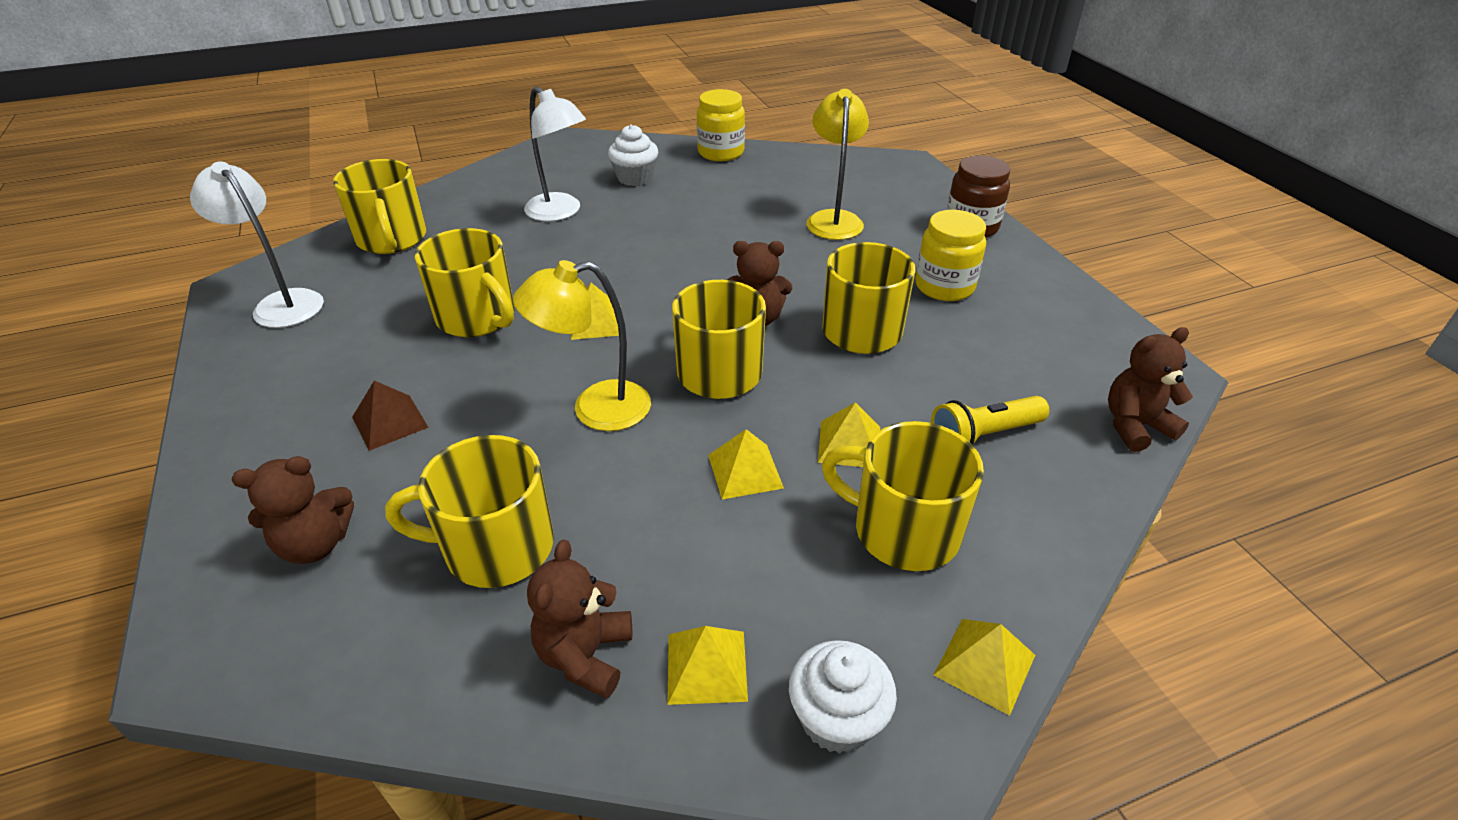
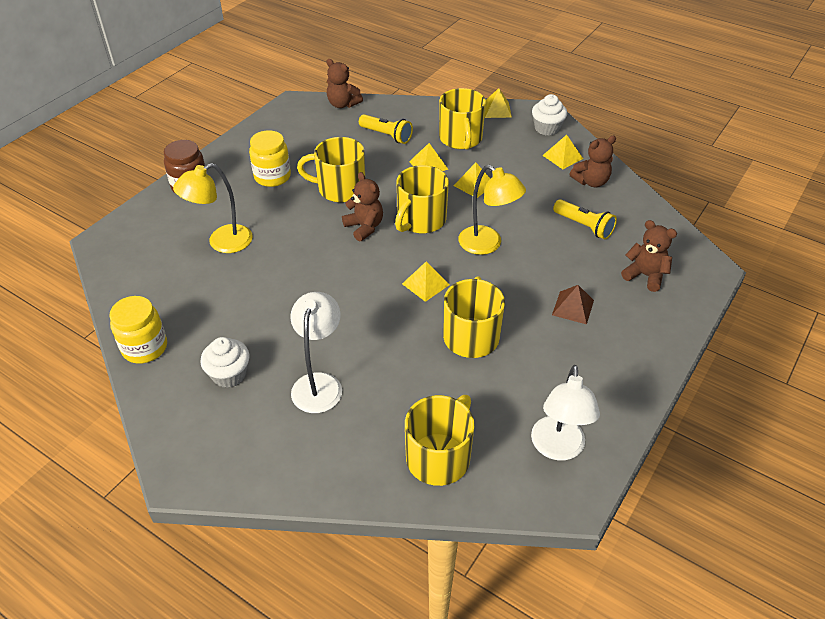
camera: 125 degrees left, 5 degrees up
(496, 547) = (584, 226): yellow mug -> yellow flashlight

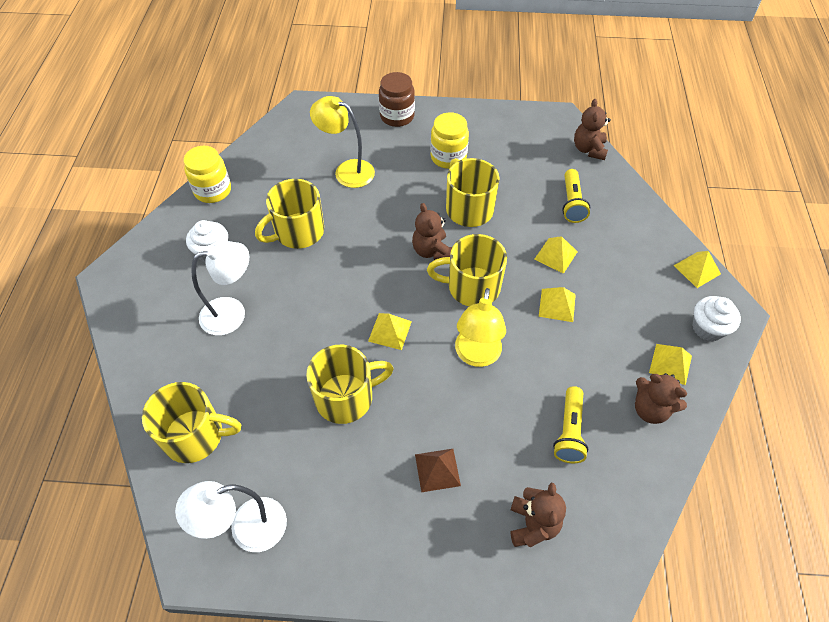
camera: 60 degrees right, 10 degrees up
(364, 227) = (431, 251): brown teddy bear -> brown teddy bear turned 135 degrees clockwise
(460, 139) = (619, 261): yellow mug -> yellow mug (298, 232)

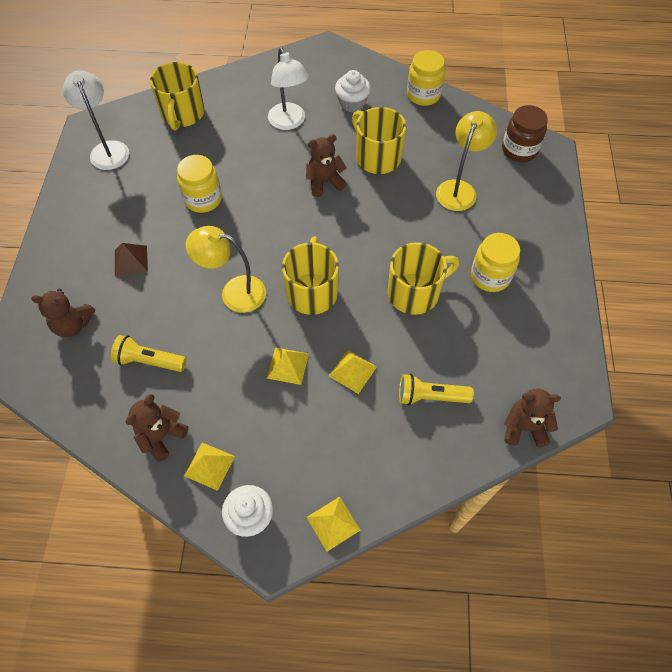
camera: 90 degrees right, 5 degrees up
(346, 397) = (203, 199): yellow mug -> yellow jar
(390, 331) = (265, 227): yellow pyramid -> none
(397, 116) = (548, 229): brown jar -> brown jar (519, 150)
(431, 251) = (356, 259): brown teddy bear -> brown teddy bear (324, 182)

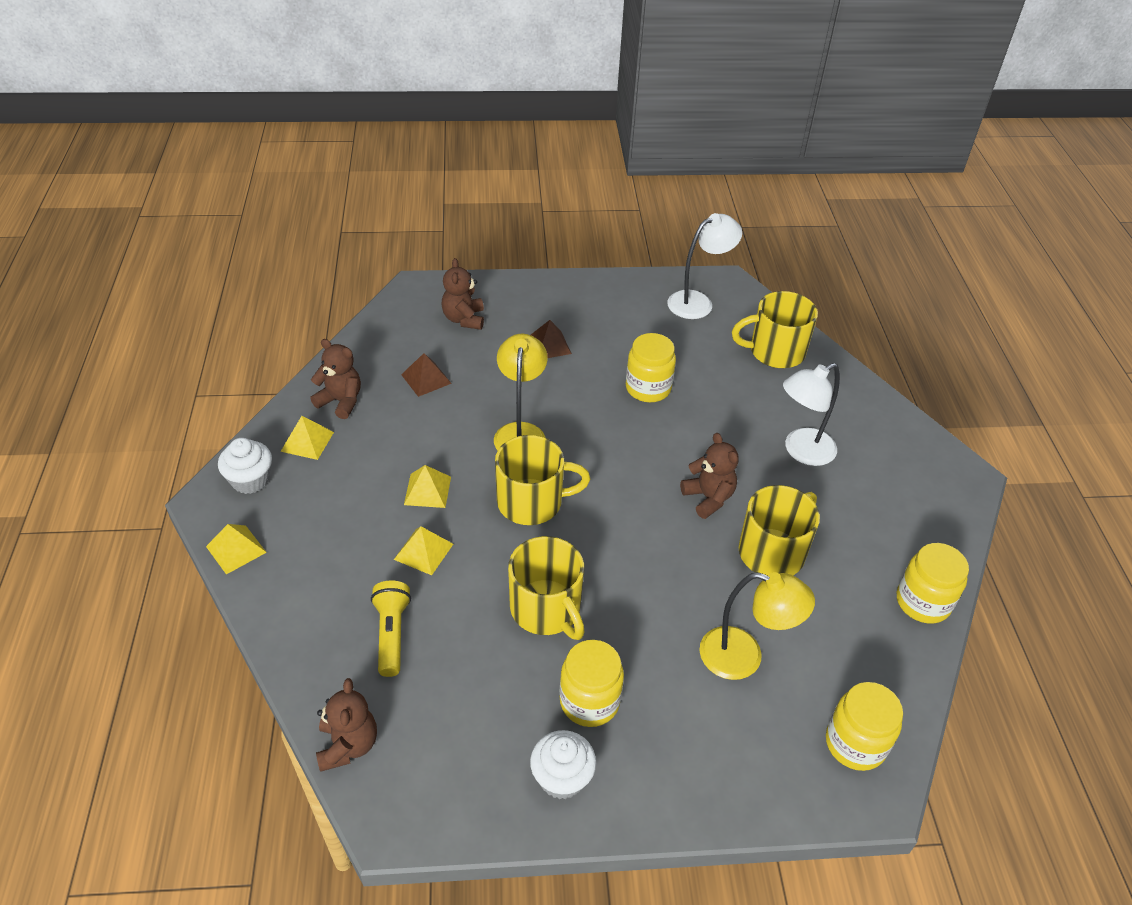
camera: 80 degrees right, 15 degrees down
(149, 361) = (426, 379): yellow flashlight -> brown pyramid
(352, 103) = (866, 515): white cupcake -> white cupcake (562, 777)
(519, 150) = (855, 743): brown jar -> yellow jar

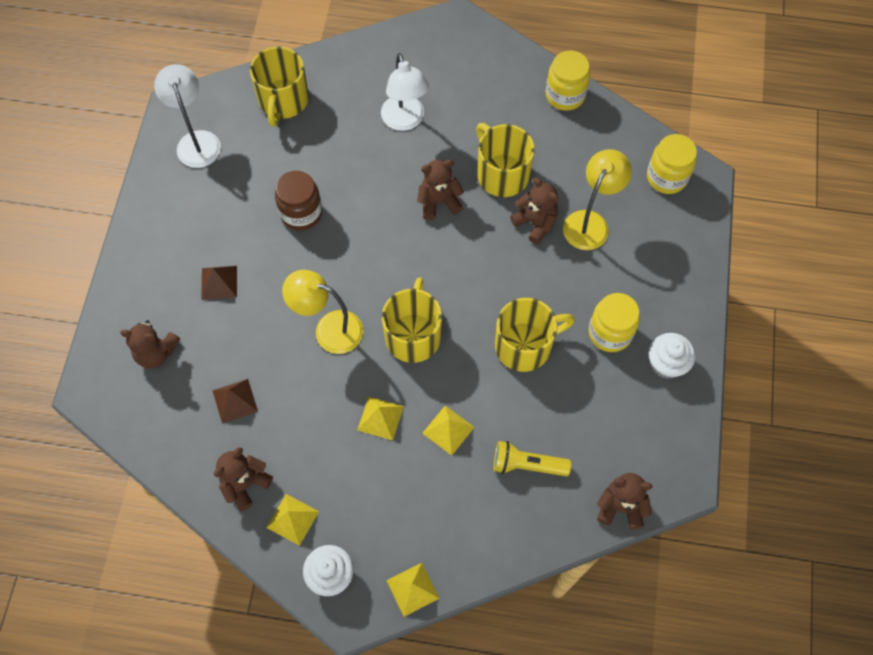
camera: 75 degrees left, 20 degrees up
(648, 388) = (301, 213): yellow jar -> brown jar
(718, 596) = (535, 223): none -> brown teddy bear

